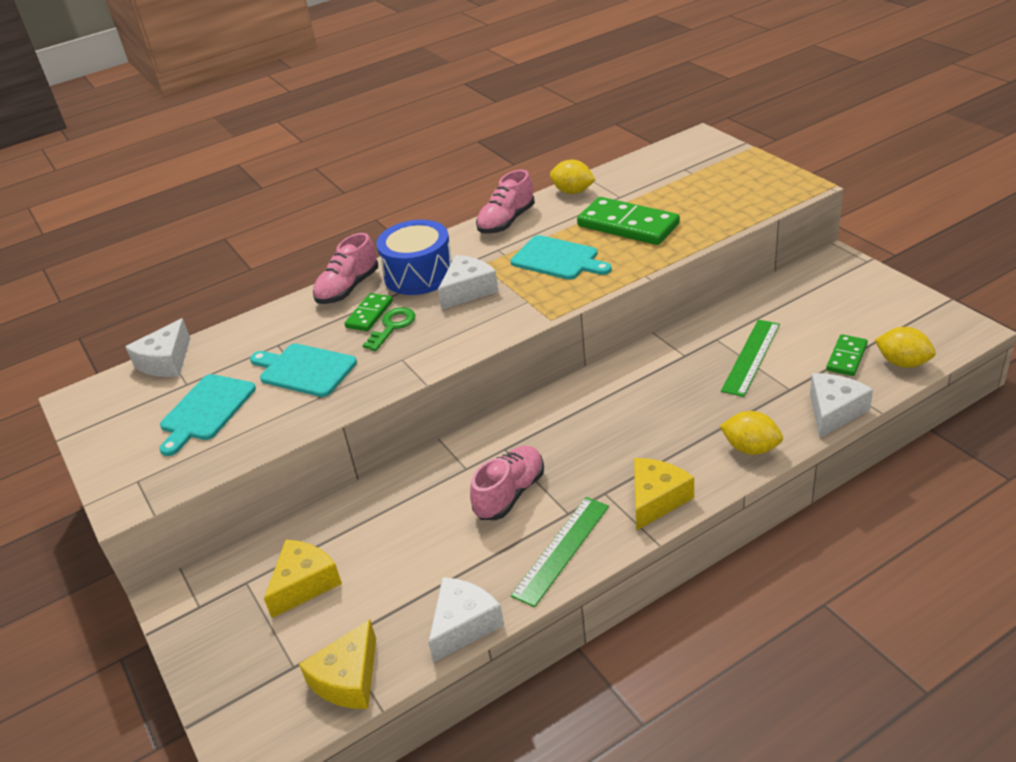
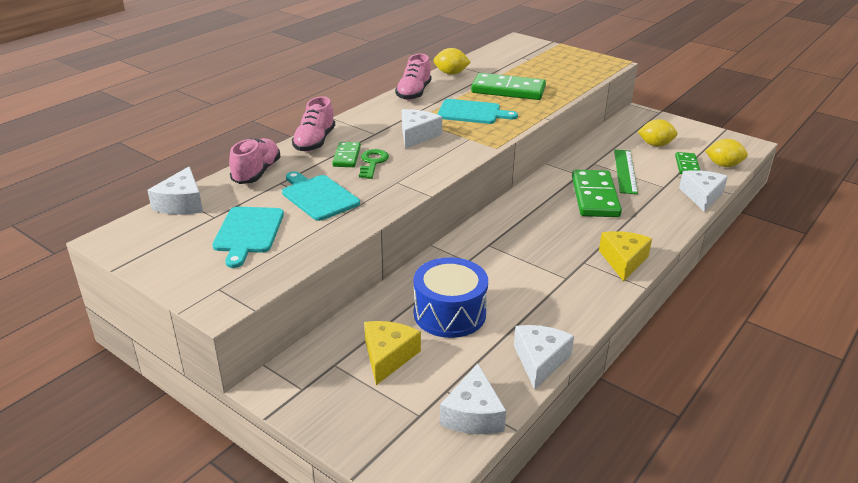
camera: 25 degrees left, 5 degrees down
(305, 369) = (318, 196): turquoise cutting board -> turquoise cutting board turned 45 degrees clockwise
(348, 679) = (473, 414): yellow cheese -> white cheese
(419, 274) = (369, 129): blue drum -> blue drum (449, 313)
(510, 494) = (514, 272): pink shoe -> pink shoe (257, 173)
(561, 550) = (578, 301): green ruler -> none
(682, 393) = (594, 197): none -> green domino
(750, 448) = (664, 223): yellow lemon -> yellow lemon (655, 145)

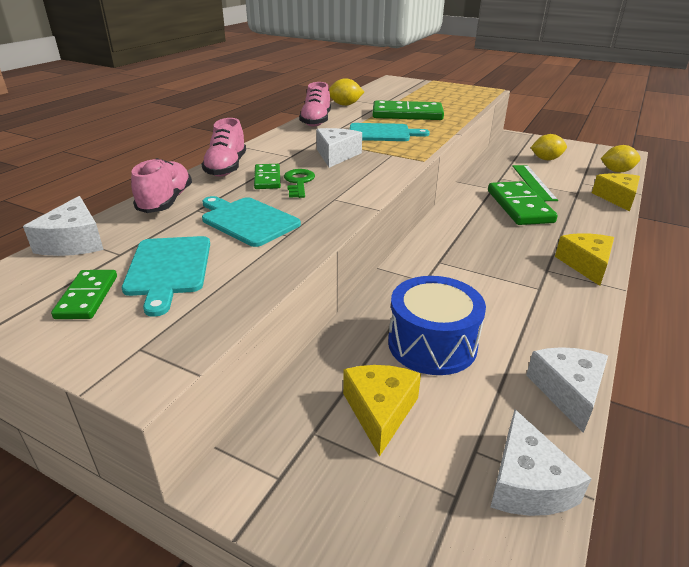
camera: 10 degrees left, 0 degrees up
(687, 165) = (585, 174): green domino -> green domino (87, 297)
(701, 196) = (617, 198): white cheese -> yellow cheese

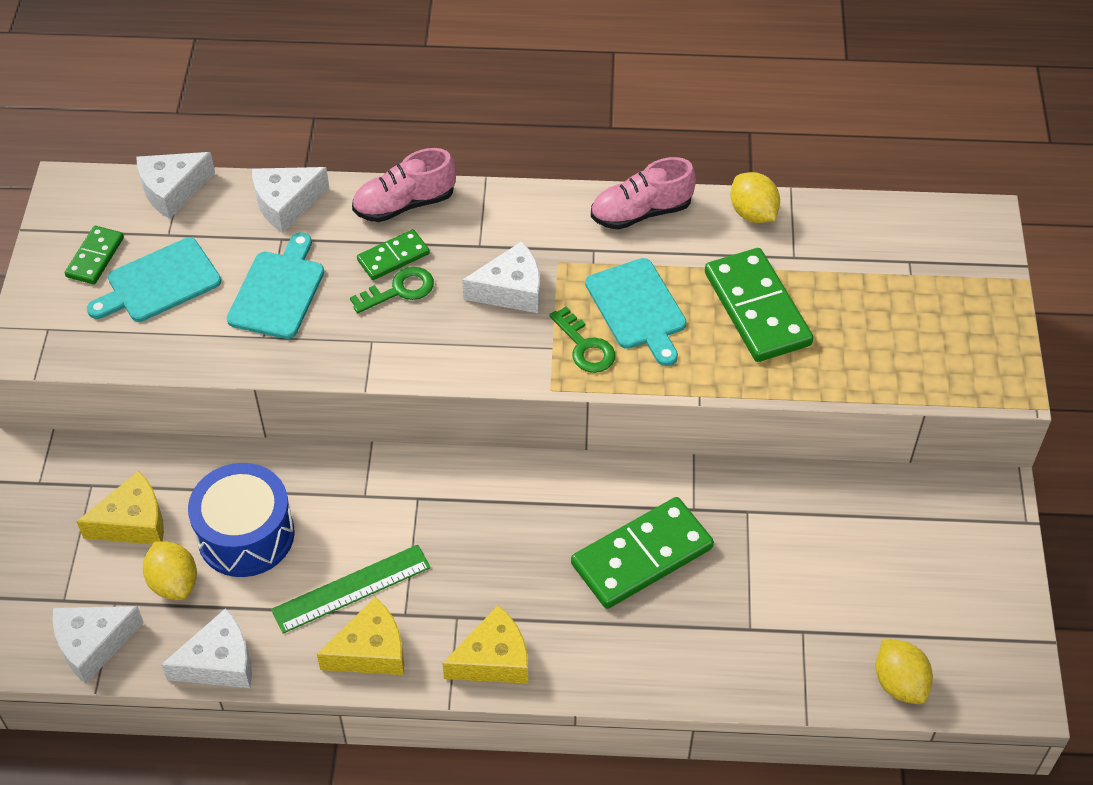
camera: 65 degrees right, 20 degrees up
(87, 297) = (95, 257): green domino -> green domino turned 45 degrees counterclockwise
(166, 201) = (286, 204): pink shoe -> white cheese
(398, 148) = (585, 346): none -> green key
(533, 182) = (756, 560): green ruler -> green ruler (351, 588)
(546, 159) = (888, 564): yellow lemon -> yellow lemon (174, 583)
(617, 198) = (761, 688): yellow cheese -> yellow cheese (371, 651)

